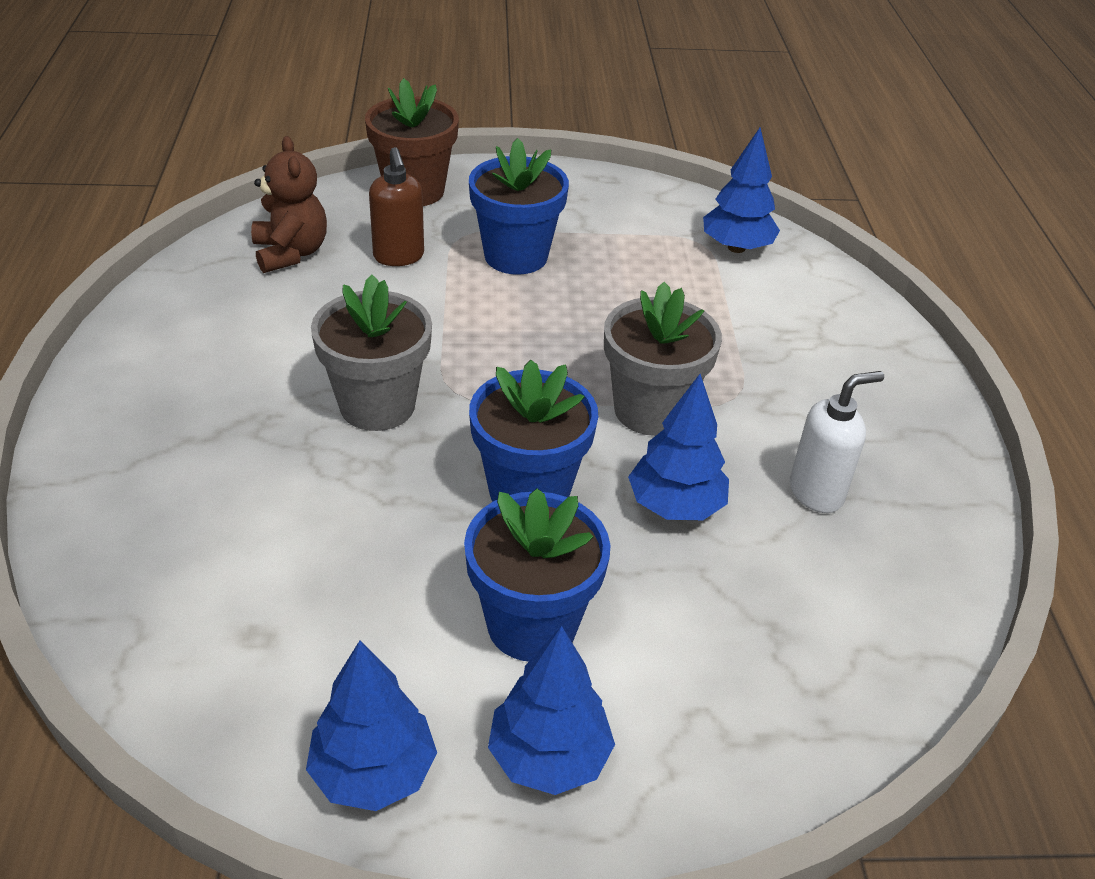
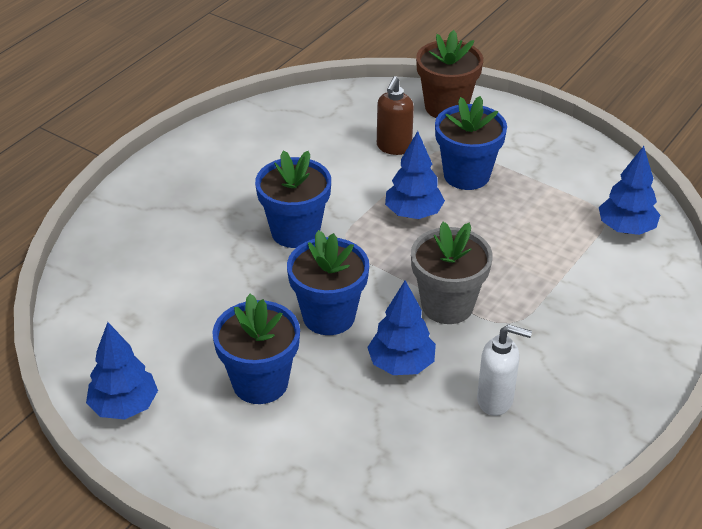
camera: 40 degrees right, 0 degrees up
(291, 253) = (333, 121): brown teddy bear -> none
(377, 405) = (295, 231): grey flower pot -> blue flower pot
(548, 757) = (205, 446): blue tree -> blue tree (413, 213)

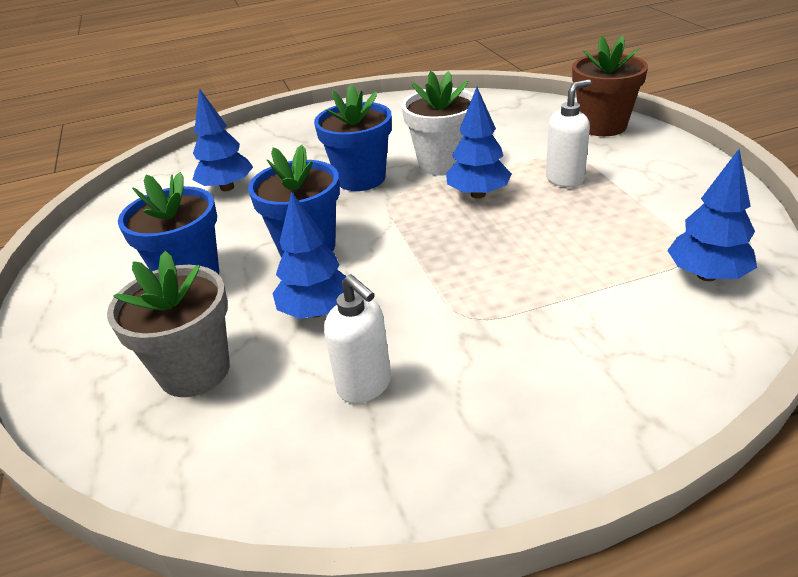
camera: 40 degrees right, 5 degrees down
(124, 406) = (84, 254): blue tree -> blue tree (227, 187)
(351, 191) = (442, 163): none -> white flower pot
(393, 147) = (518, 143): brown soap dispenser -> none
(447, 305) = (421, 277): grey flower pot -> grey flower pot (194, 371)
(466, 175) = (565, 179): blue flower pot -> white soap dispenser

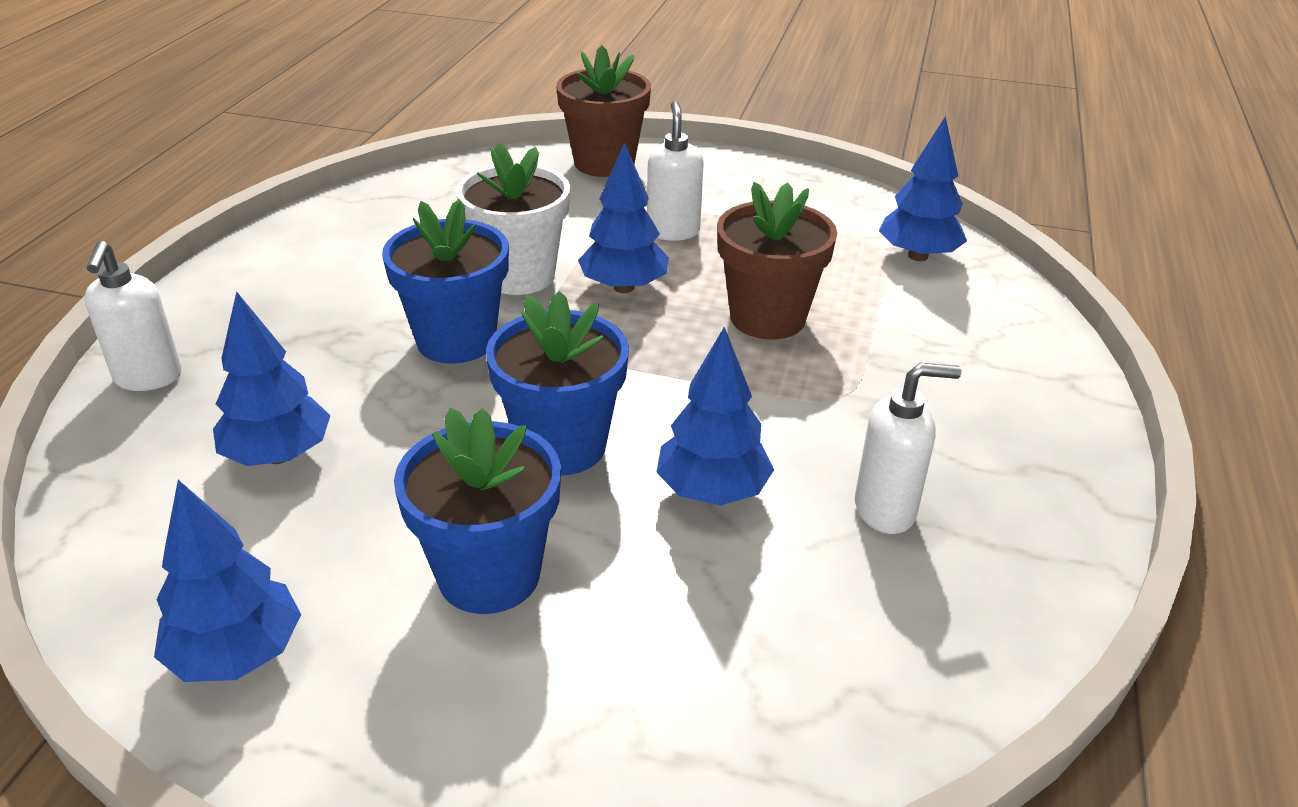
camera: 60 degrees left, 0 degrees up
(98, 245) = (237, 655): none -> blue tree
(194, 371) = (724, 639): grey flower pot -> none
(249, 137) = (148, 378): none -> white soap dispenser
(519, 252) = (767, 318): none -> brown flower pot

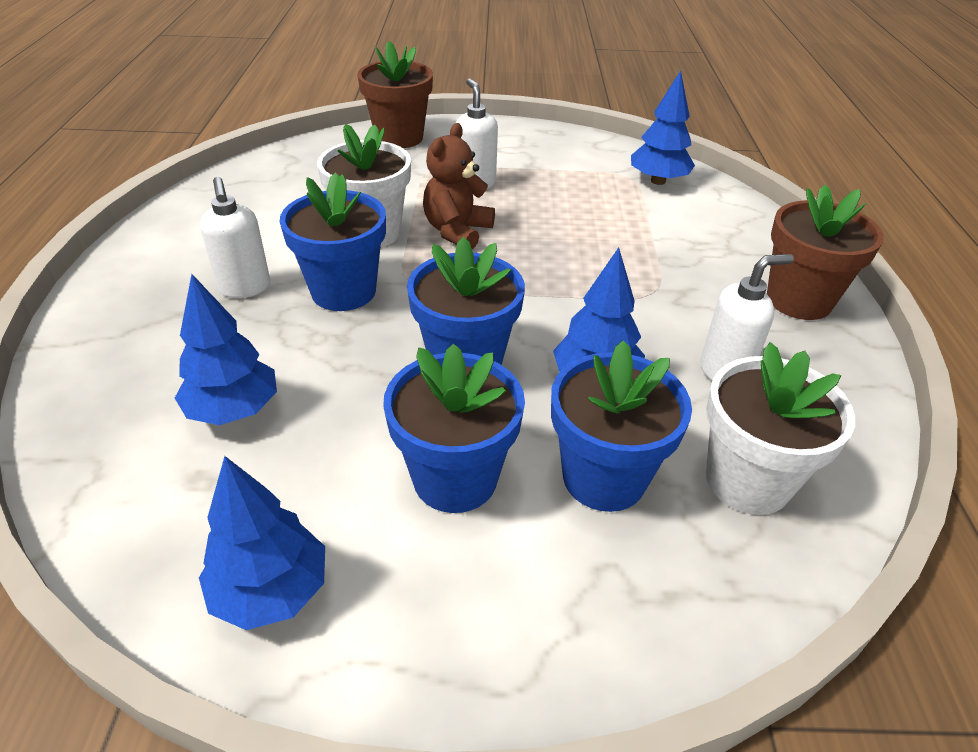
camera: 15 degrees left, 5 degrees up
(148, 378) = (87, 362): white soap dispenser -> white soap dispenser (245, 288)
(623, 287) = (457, 231): blue tree -> brown teddy bear
(666, 608) = (604, 477): none -> blue flower pot
(767, 318) = (574, 240): brown flower pot -> brown flower pot (799, 300)
(848, 646) = (747, 481): none -> white flower pot

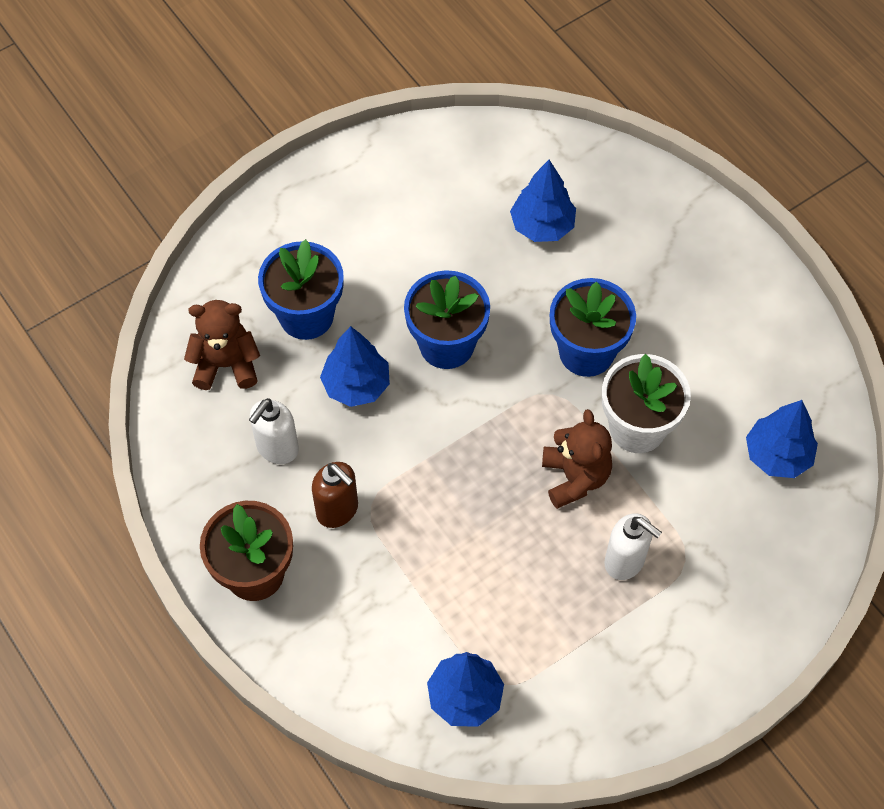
camera: 145 degrees right, 20 degrees up
(245, 288) = (653, 310): white soap dispenser -> none
(271, 591) = (416, 162): blue tree -> blue tree (777, 455)
(399, 138) = (774, 594): brown flower pot -> none
(455, 478) = (384, 264): blue flower pot -> none
(688, 302) = (338, 510): none -> brown soap dispenser
(747, 481) = (226, 364): white flower pot -> brown teddy bear

